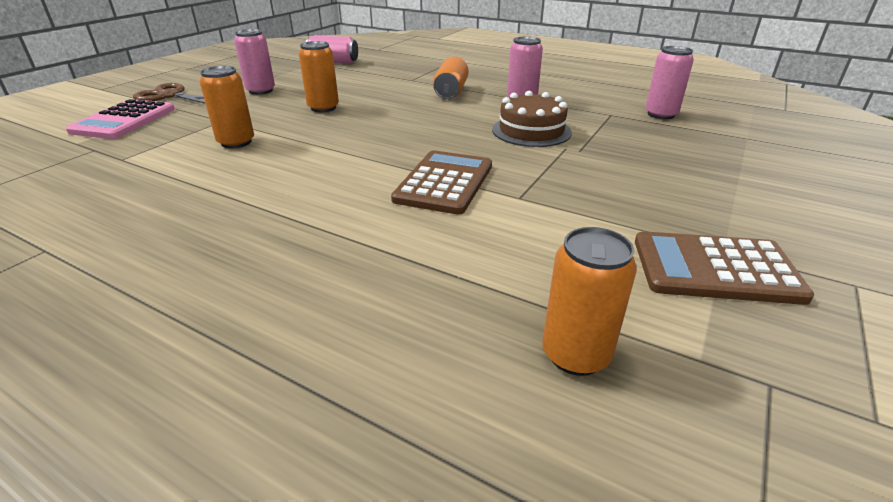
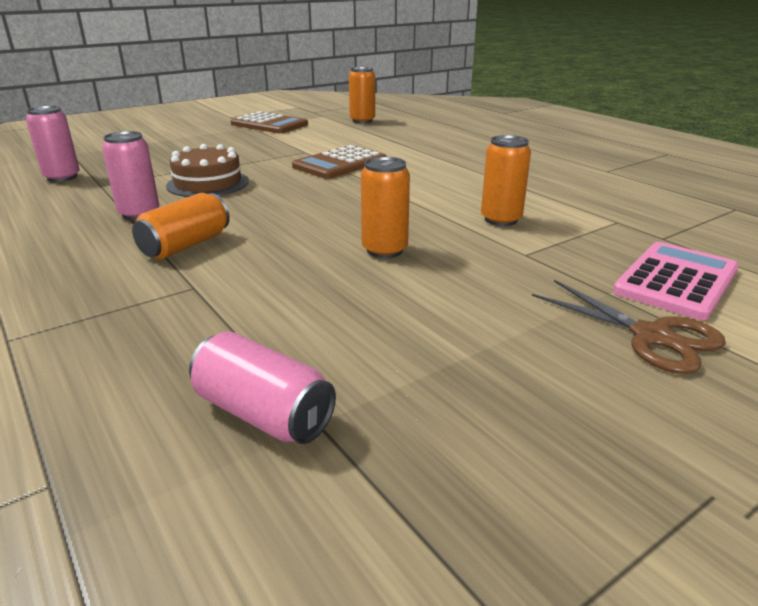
camera: 155 degrees left, 5 degrees down
(261, 91) = (473, 313): pink can -> none

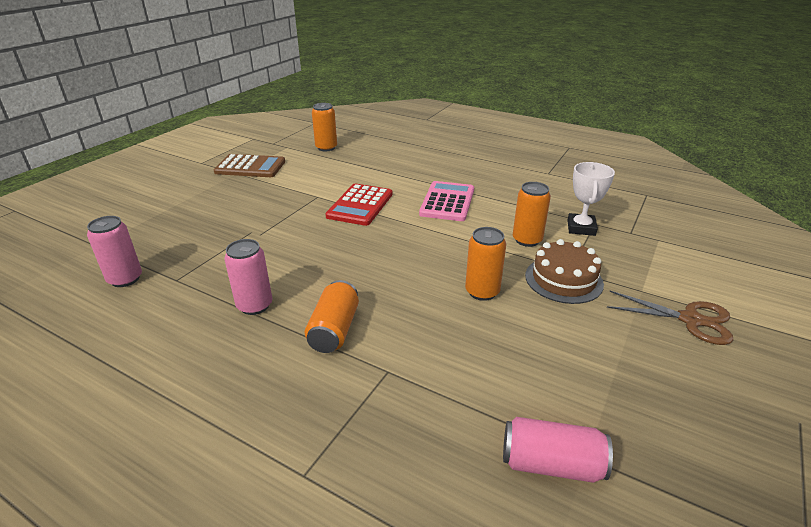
camera: 25 degrees left, 5 degrees up
(208, 183) = (275, 254): brown cake -> brown cake (563, 279)
(340, 164) = (360, 205): brown calculator -> red calculator
(591, 222) = (581, 228): none -> white trophy
(676, 281) = (666, 269): pink calculator -> pink calculator (447, 202)

